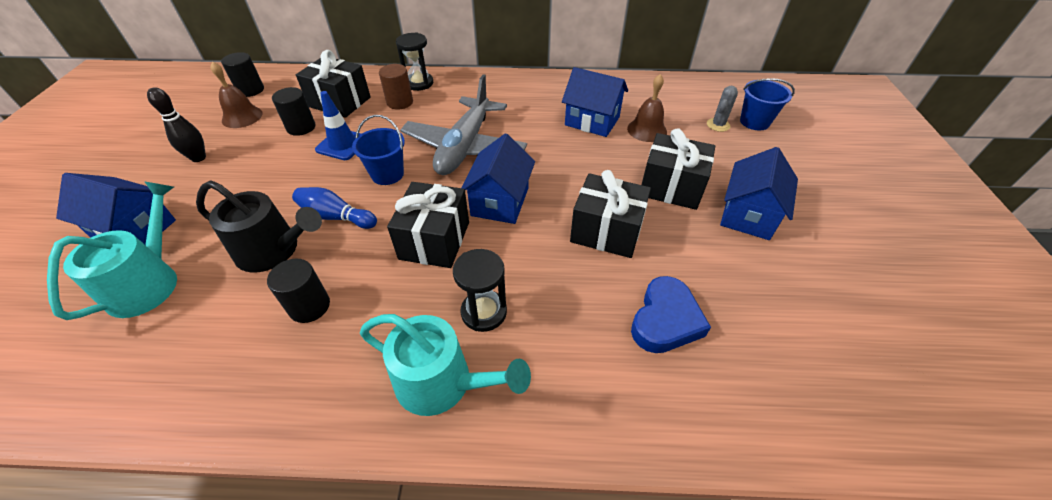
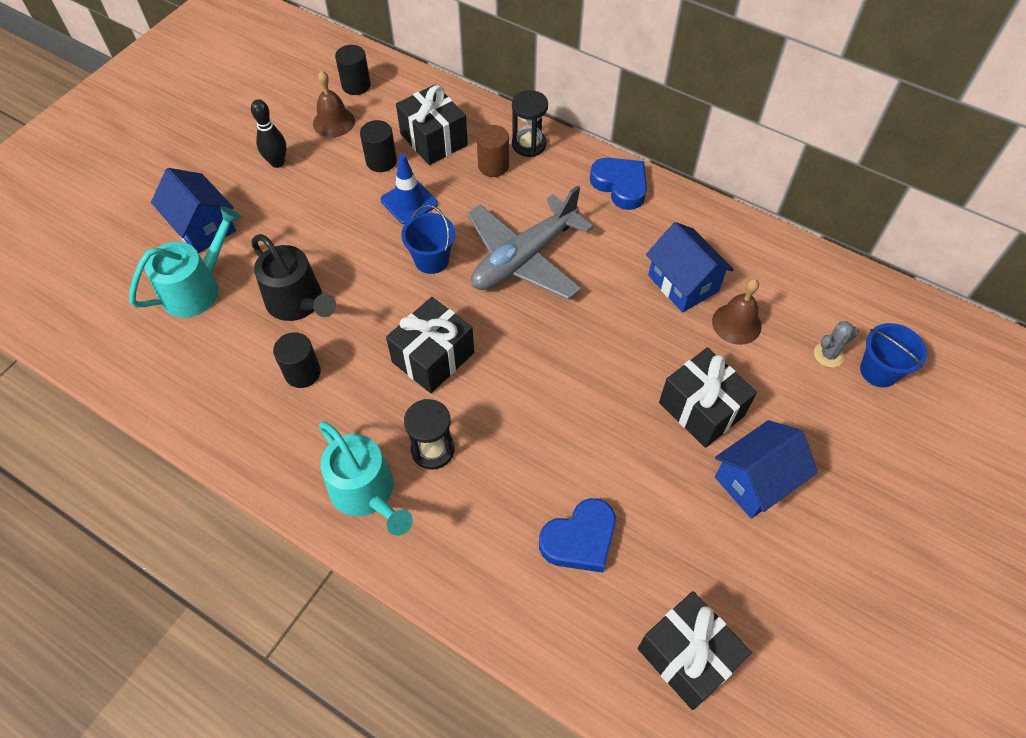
camera: 30 degrees right, 10 degrees up
(336, 217) = (363, 290): blue bowling pin -> none
(500, 201) = (517, 343): blue house -> none
(503, 85) = (620, 185): none -> blue heart
(606, 231) = (595, 426): black gift -> black gift (687, 656)

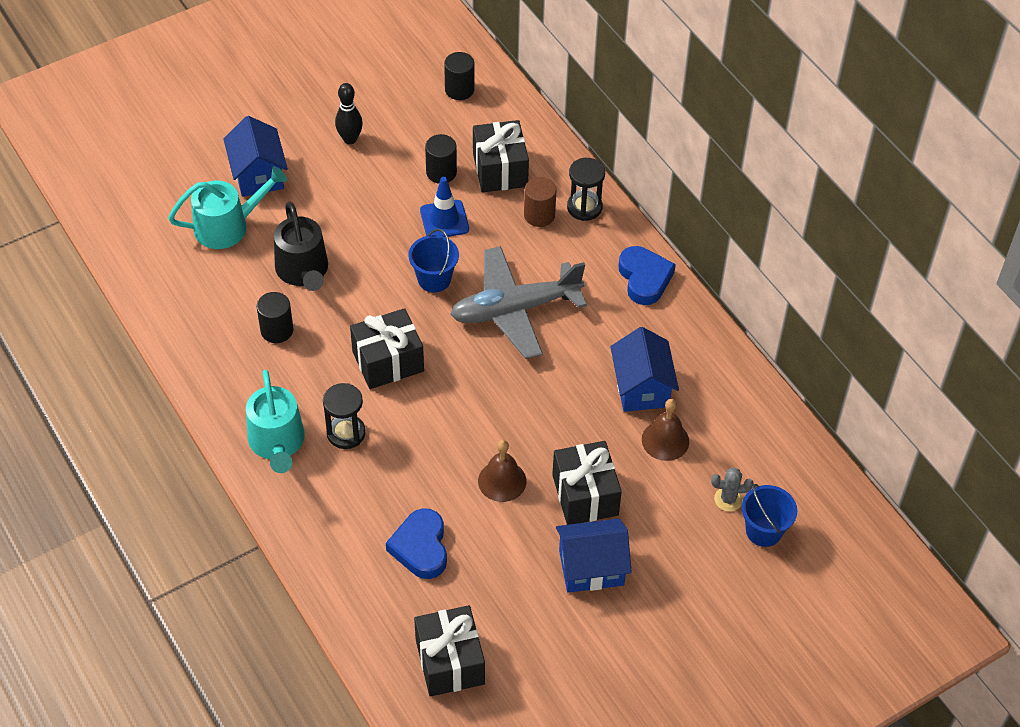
camera: 25 degrees right, 5 degrees down
(334, 122) = (419, 119): brown bell -> brown bell (502, 481)
(580, 539) = (420, 547): blue heart -> blue heart turned 90 degrees clockwise

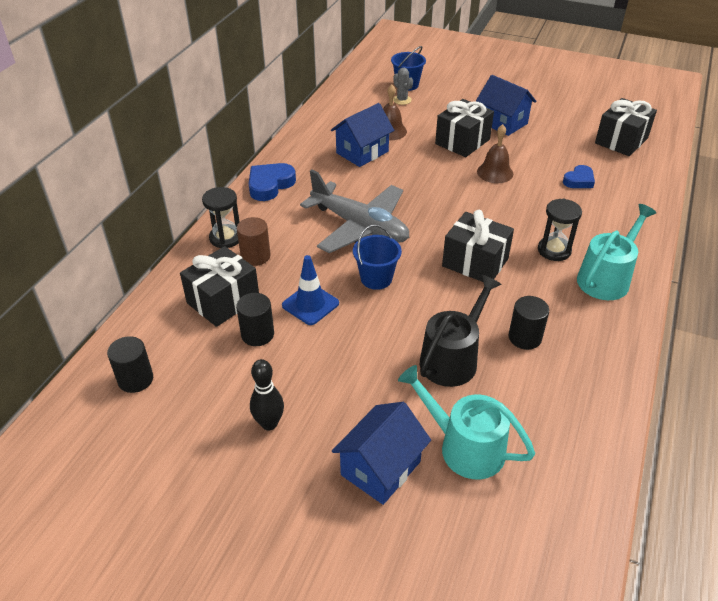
camera: 125 degrees left, 10 degrees down
(420, 547) = (579, 180): blue heart -> blue heart, size x0.65

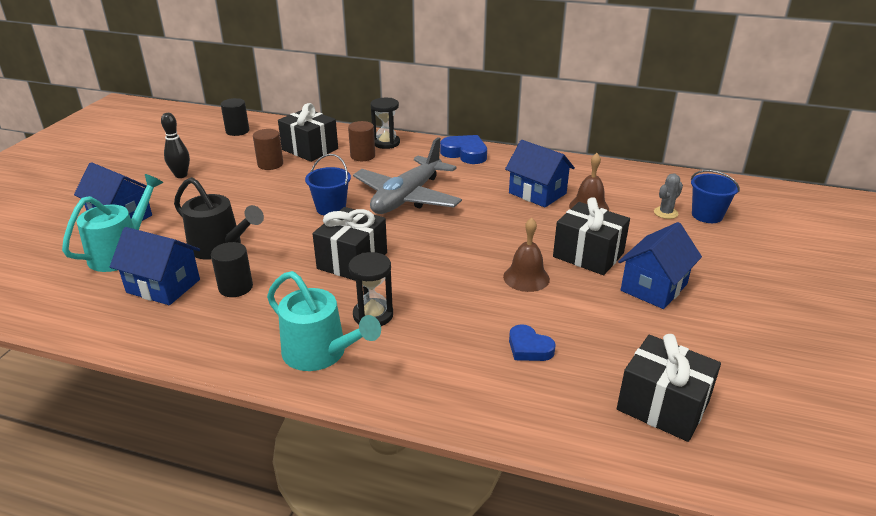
camera: 85 degrees right, 10 degrees down
(257, 334) = (270, 164): black cylinder -> brown cylinder
(310, 304) = (301, 181): blue traffic cone -> none
(528, 394) = (163, 286): none -> blue house

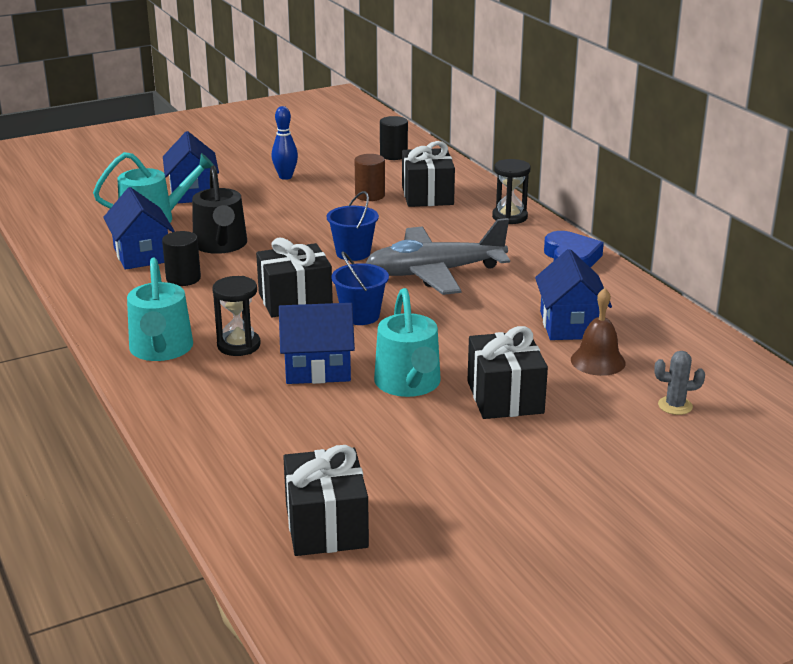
camera: 45 degrees right, 5 degrees down
(181, 175) = (285, 177): black bowling pin -> blue bowling pin
(362, 156) = (464, 220): brown cylinder -> none
(526, 277) = (409, 384): brown bell -> turquoise watering can
(529, 348) = (306, 430): blue heart -> none
(654, 287) = (511, 453): blue house -> blue house (317, 368)
(707, 215) = (721, 431): blue bucket -> blue bucket (360, 316)

